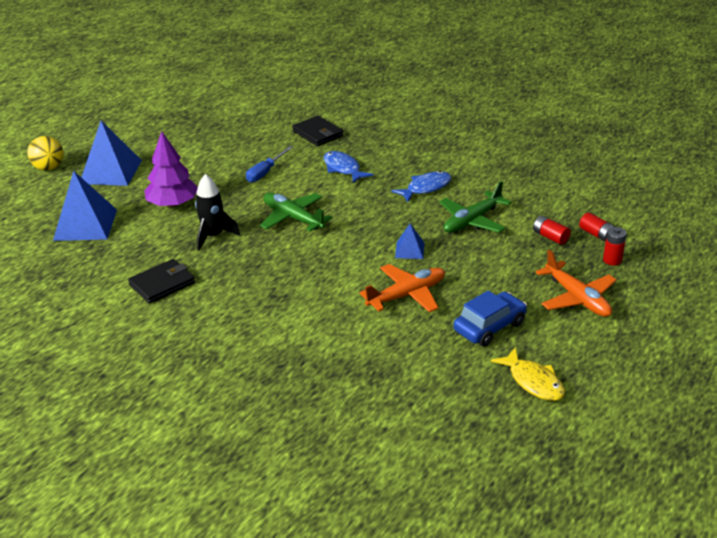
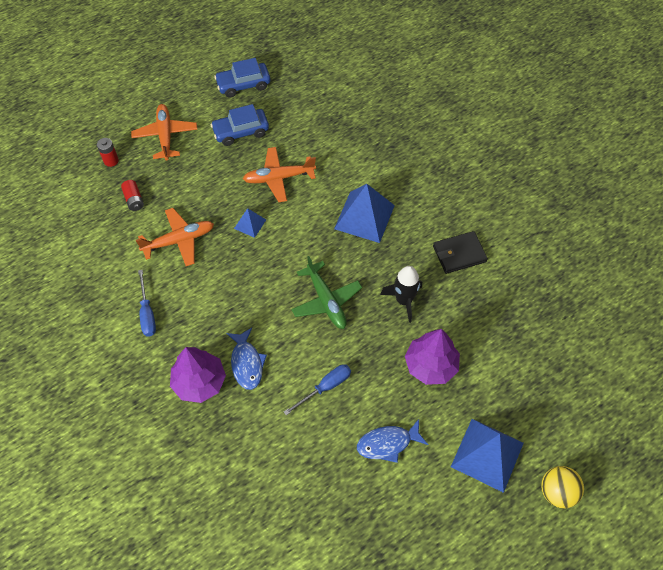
camera: 160 degrees left, 25 degrees up
(85, 224) = (519, 362): blue pyramid -> blue pyramid (364, 217)
(318, 133) = (241, 445): black wallet -> none
(376, 151) = (199, 382): none -> purple tree
(426, 188) = (188, 301): blue fish -> blue fish (387, 443)
(456, 173) = (147, 313): none -> blue screwdriver
(472, 221) = (179, 240): green plane -> orange plane
(533, 381) = (243, 85): yellow fish -> blue car
(597, 235) = (98, 190): red battery -> none

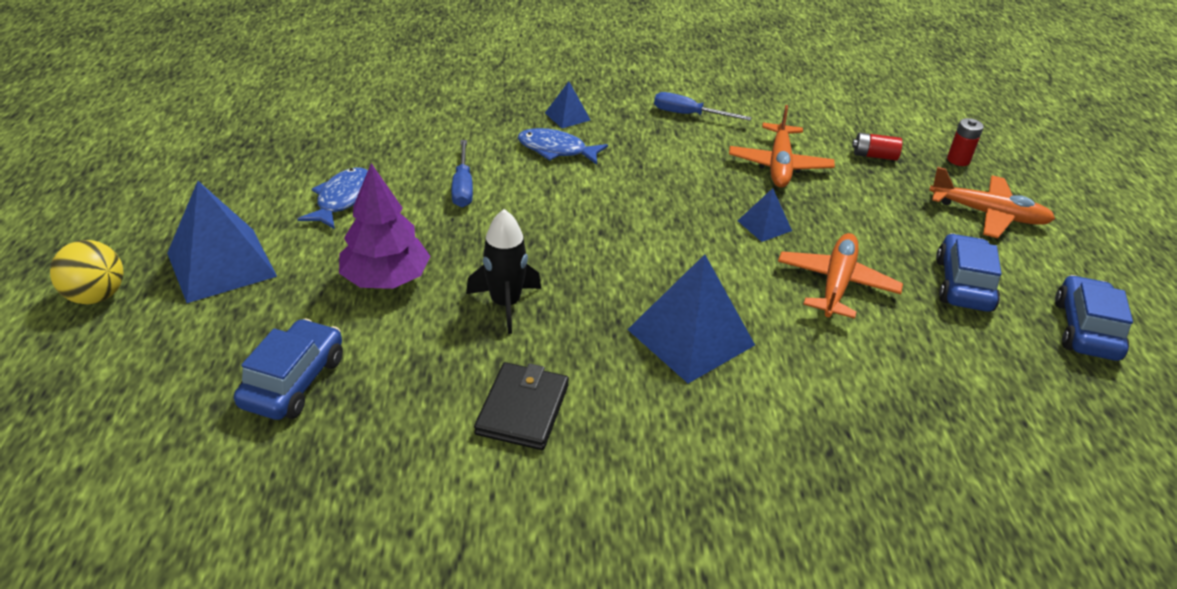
camera: 120 degrees right, 20 degrees down
(199, 382) = (567, 116): purple tree -> blue pyramid
(326, 301) = (578, 237): green plane -> none
(521, 349) = (293, 381): none -> blue car

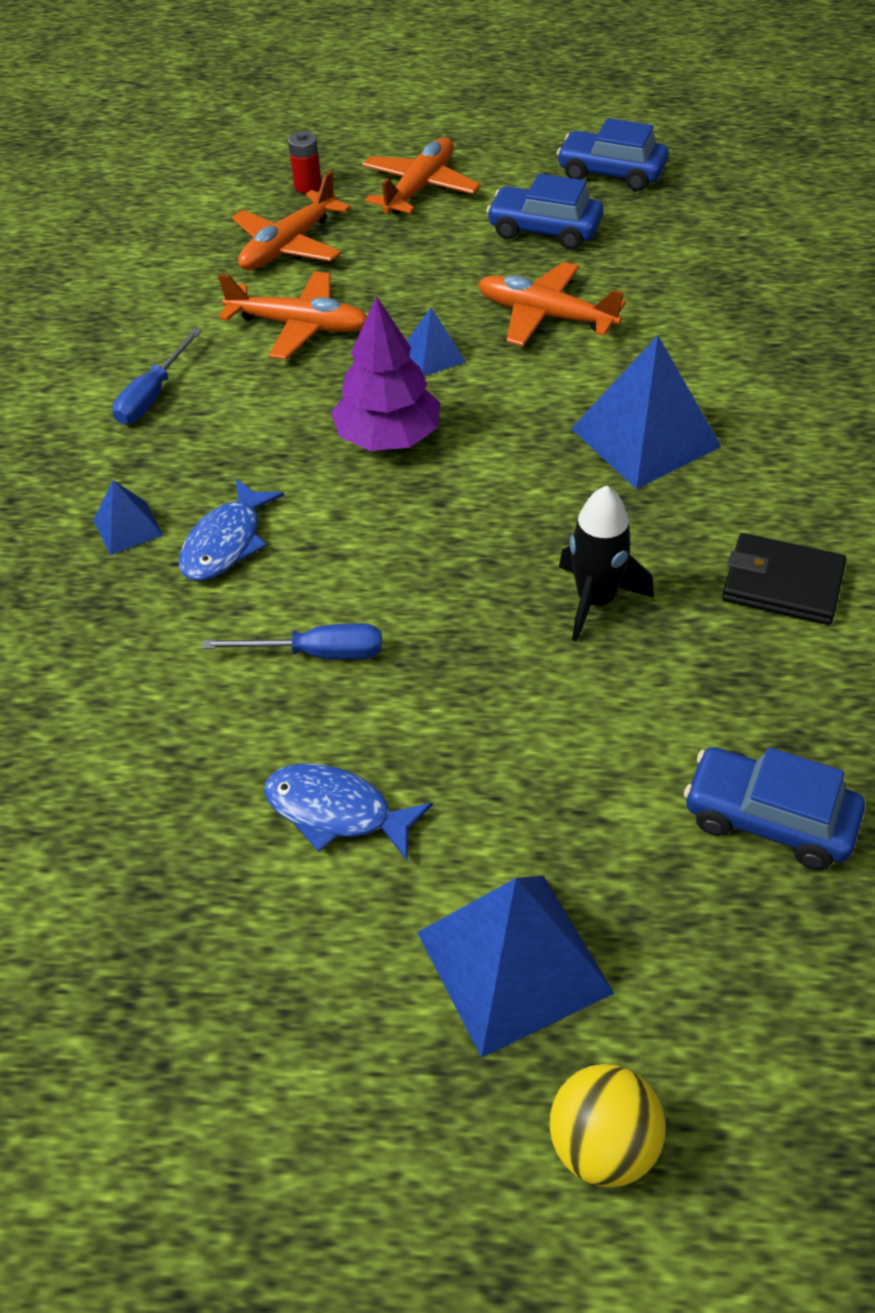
camera: 80 degrees left, 10 degrees up
(386, 279) = (547, 733): purple tree -> purple tree (388, 437)
(874, 156) = (289, 246): red battery -> orange plane

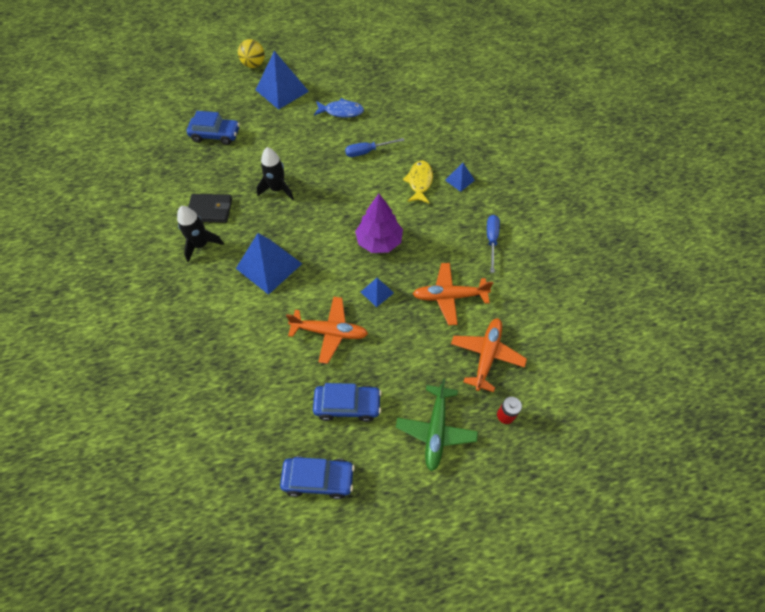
camera: 160 degrees right, 10 degrees up
(226, 543) = (419, 182): blue fish -> yellow fish
(419, 188) = (436, 430): orange plane -> green plane
(803, 507) = (201, 245): none -> black rocket

